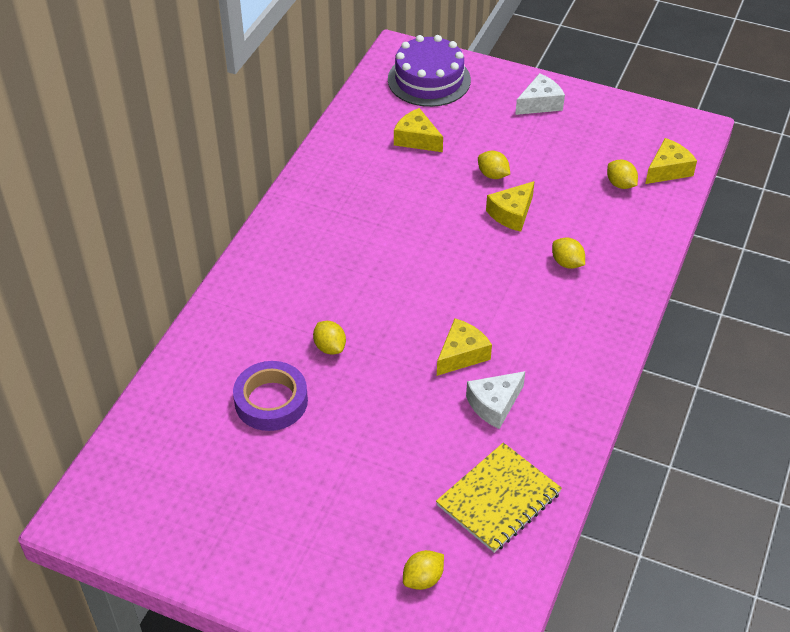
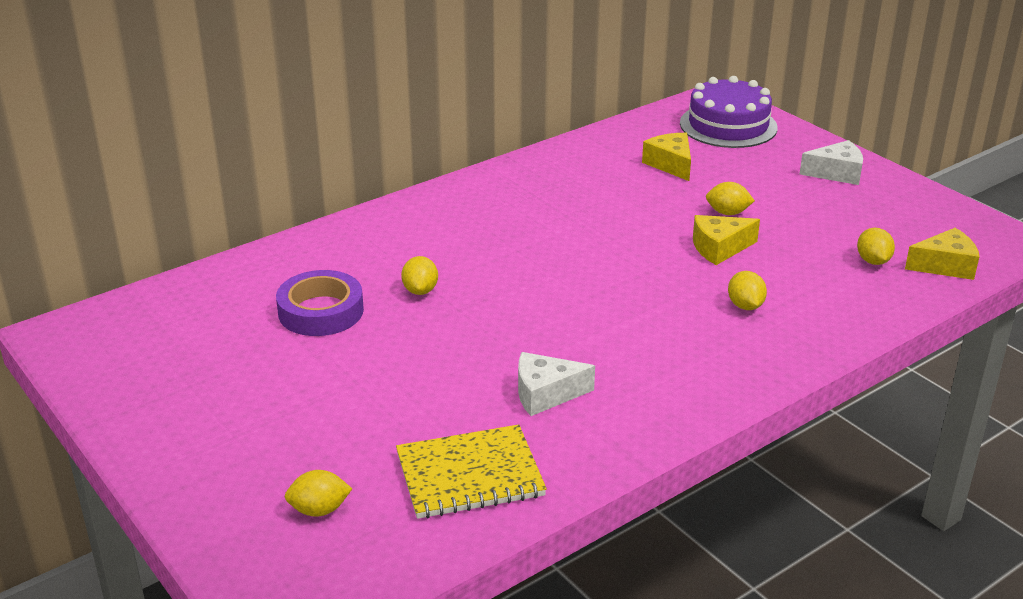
camera: 30 degrees right, 15 degrees down
(461, 354) = (551, 341): yellow cheese -> none
(493, 175) = (728, 213): yellow lemon -> yellow lemon turned 60 degrees counterclockwise

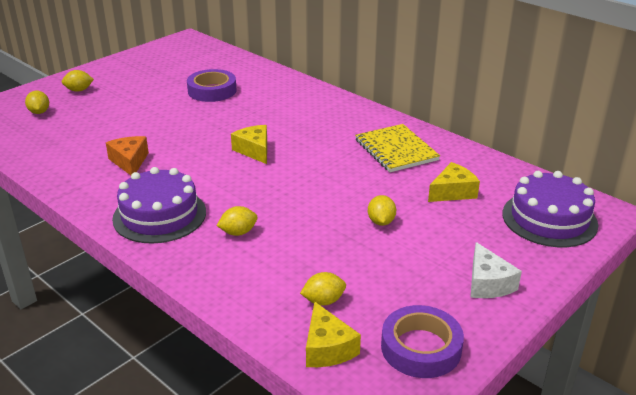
camera: 80 degrees right, 0 degrees up
(420, 290) = (238, 114): yellow lemon -> yellow lemon (79, 90)
(470, 475) = (57, 146): yellow notebook -> yellow notebook (396, 150)
(545, 394) = (129, 162): white cheese -> orange cheese
(701, 365) = (159, 215): none -> purple cake
(719, 248) = (321, 219): yellow cheese -> yellow cheese (254, 150)
(935, 219) = (421, 348): none -> purple tape

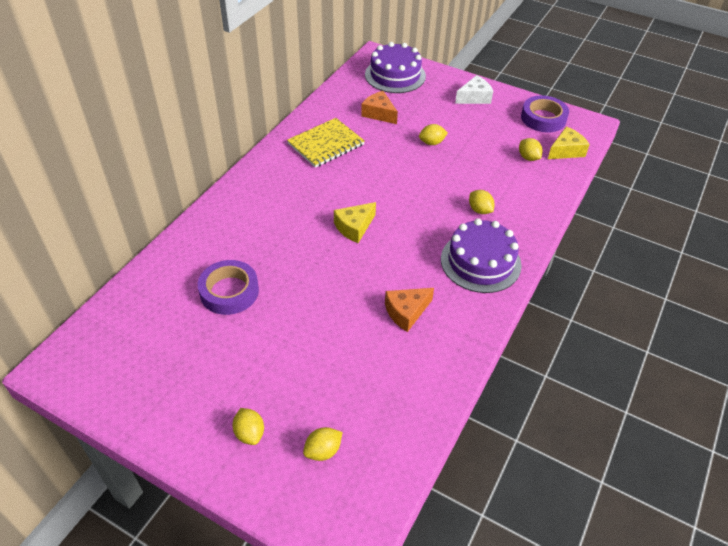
camera: 105 degrees left, 15 degrees up
(452, 192) = (379, 113): yellow cheese -> orange cheese

